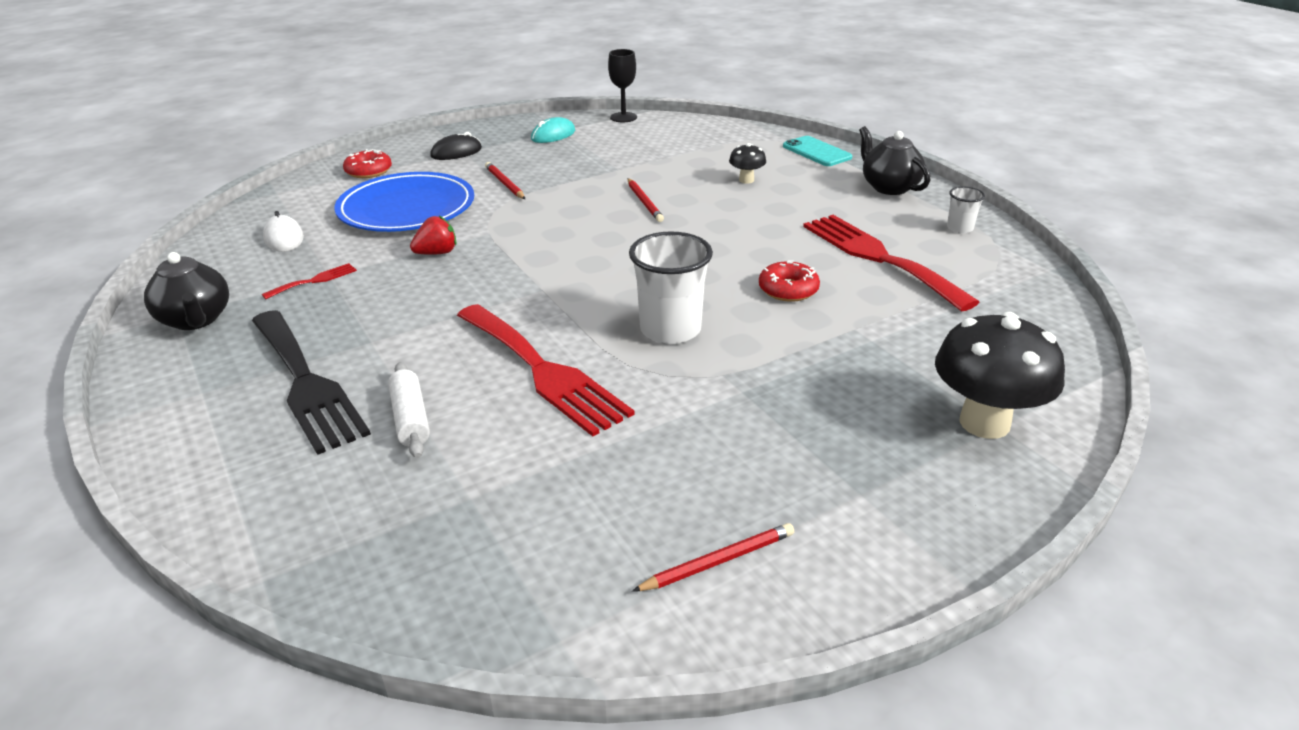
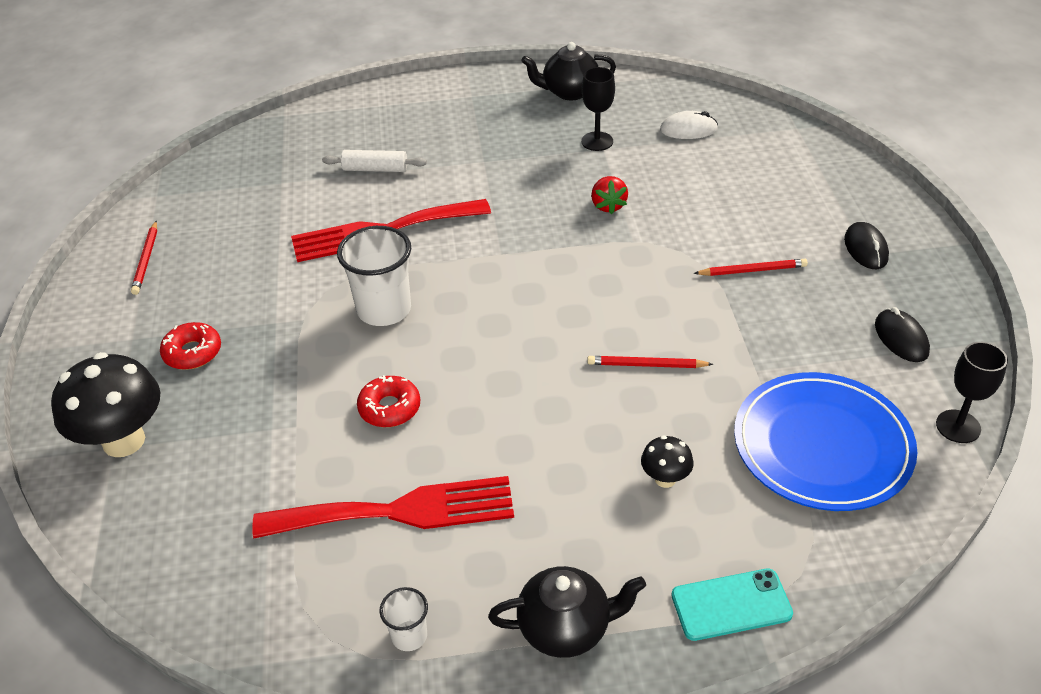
camera: 115 degrees right, 10 degrees up
(306, 383) = (450, 132): black fork -> none
(314, 281) = (597, 141): red fork -> black goblet
(368, 171) = (830, 183): red donut -> red donut (192, 352)
(406, 208) = (718, 198): blue plate -> blue plate (822, 445)
(553, 135) = (901, 338): turquoise mouse -> black mouse

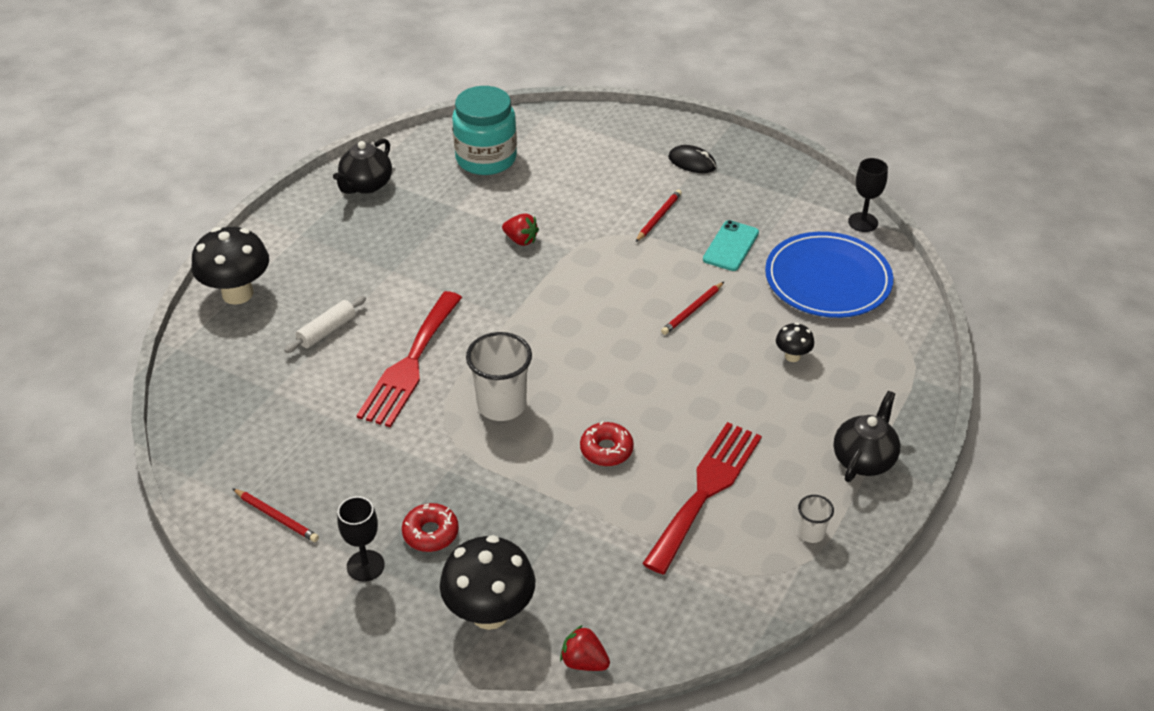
camera: 55 degrees left, 0 degrees up
(104, 539) = (584, 662): none -> red strawberry
(371, 107) = (237, 293): none -> black mushroom
(597, 141) = (443, 205): black goblet -> black goblet (365, 566)
(688, 129) = (486, 158): white mouse -> turquoise jar
(731, 604) = (904, 383): turquoise phone -> turquoise phone (730, 246)
(901, 338) = (779, 198): black mouse -> none

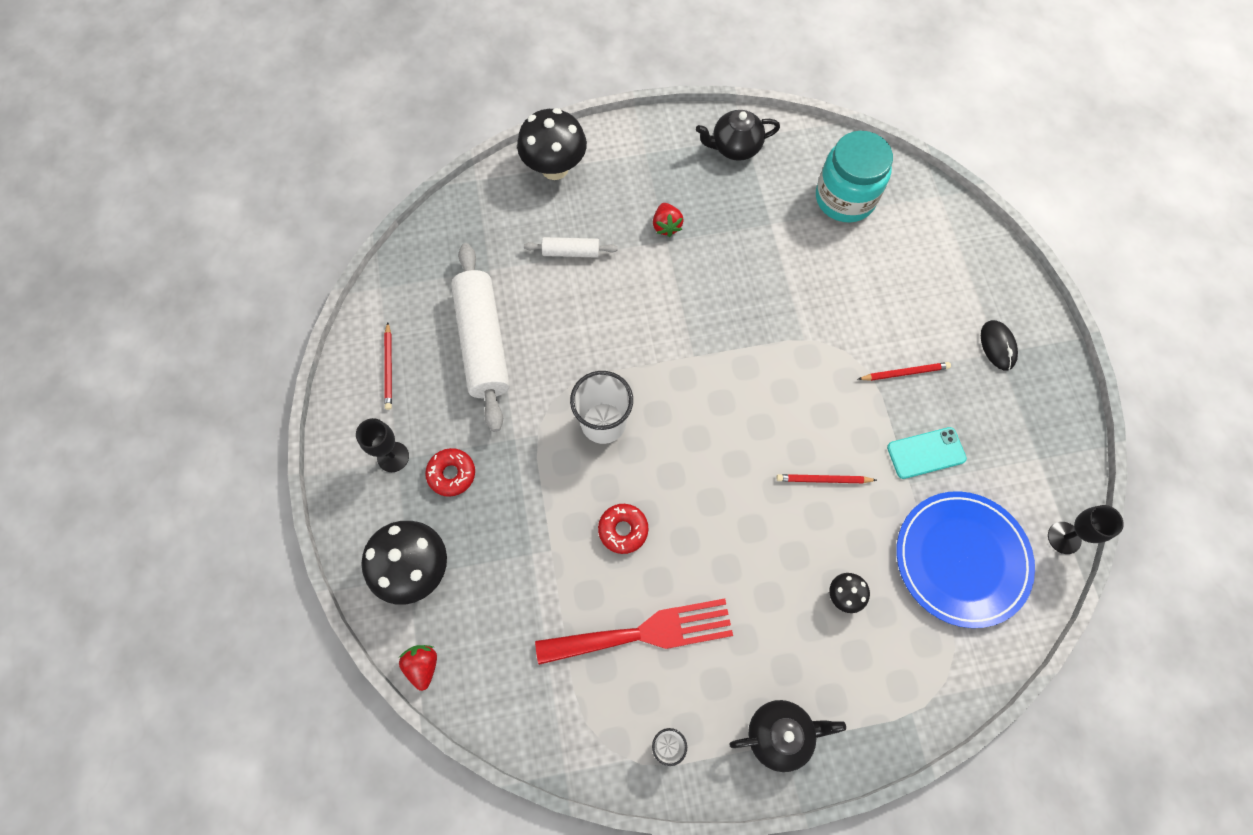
camera: 50 degrees right, 25 degrees up
(335, 437) = (483, 342): none -> white rolling pin
(410, 364) = (588, 330): red fork -> none
(521, 240) = (780, 296): red strawberry -> red strawberry (666, 226)

